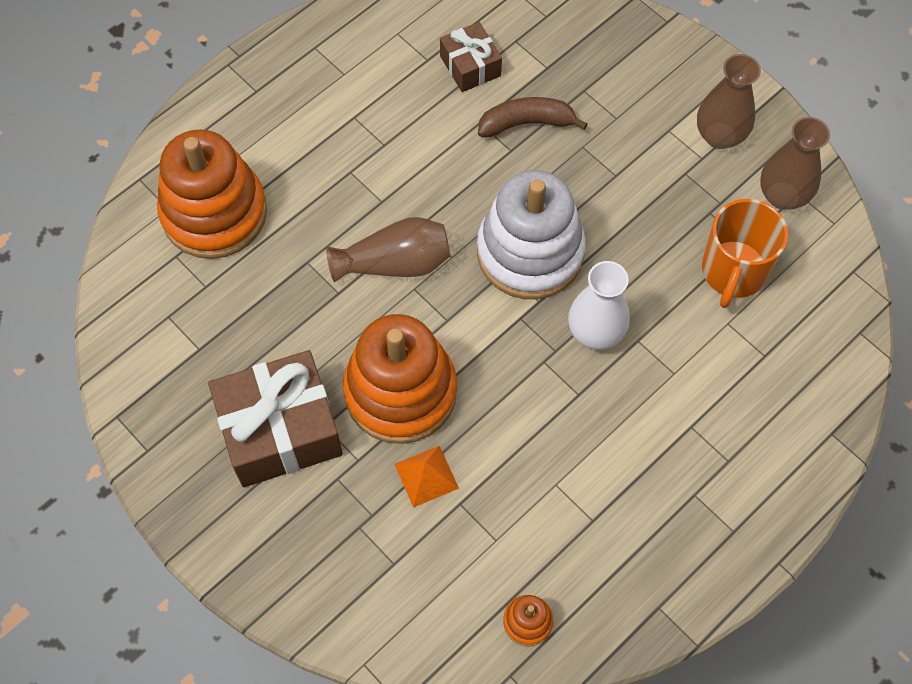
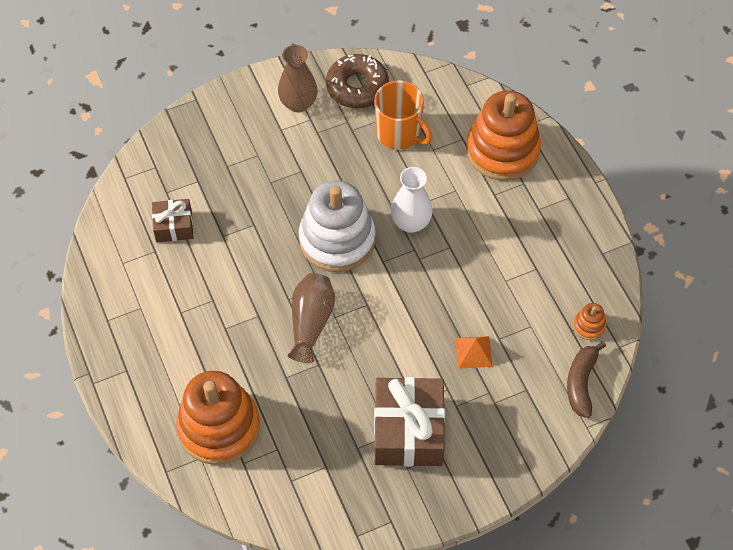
camera: 70 degrees left, 5 degrees down
(400, 391) = (408, 348): orange stacking toy -> orange stacking toy (502, 150)
(526, 123) = (237, 208): brown banana -> brown banana (581, 383)
(783, 195) = (357, 87): brown vase -> brown donut

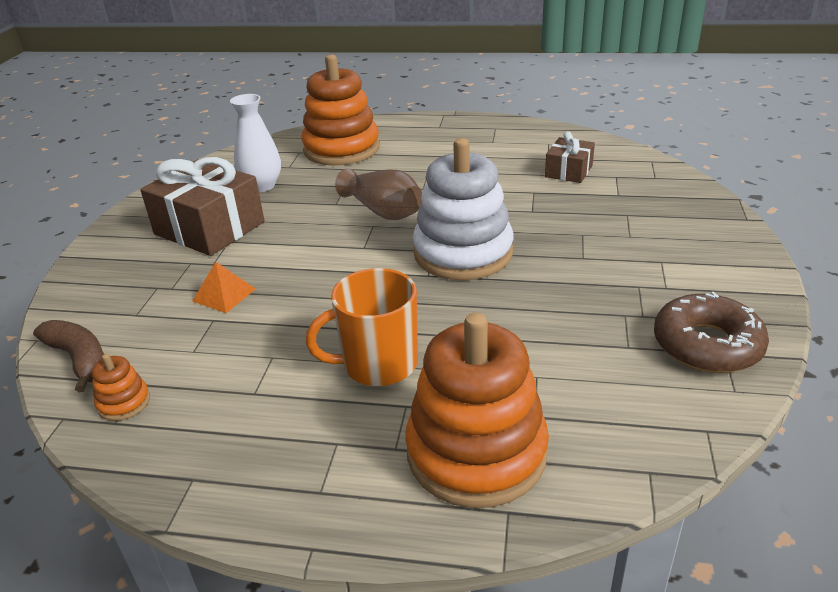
camera: 125 degrees right, 25 degrees down
(298, 103) = (700, 285): brown vase -> none
(399, 133) = (589, 354): orange mug -> orange mug (378, 364)
(410, 223) = (434, 311): white vase -> white vase (262, 186)

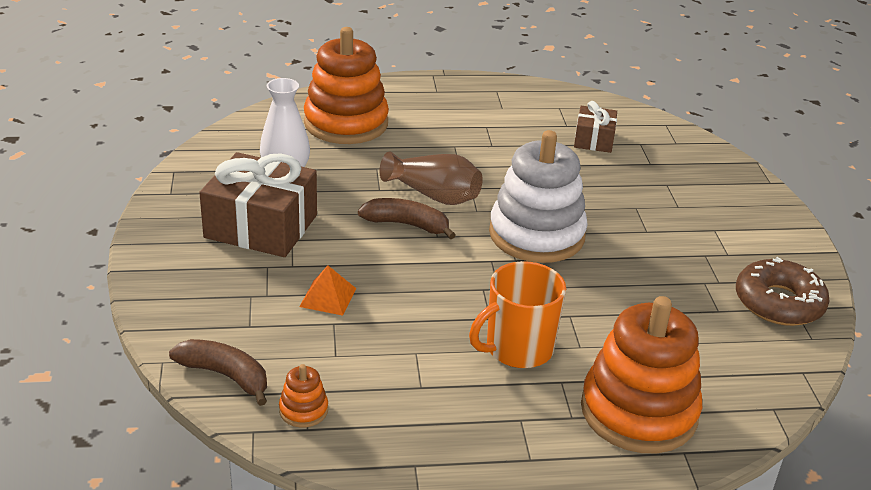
camera: 20 degrees left, 0 degrees up
(341, 235) = (407, 225): none -> brown banana

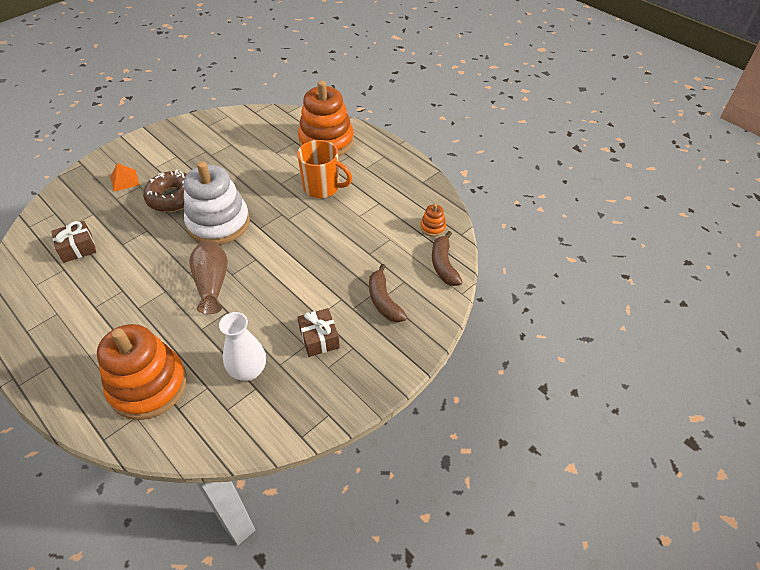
camera: 125 degrees left, 15 degrees up
(261, 226) = (319, 338): brown gift -> brown gift, size x0.54
(328, 297) = (352, 267): orange pyramid -> orange pyramid (124, 180)
(407, 225) = (256, 276): brown banana -> brown banana (383, 301)
(778, 303) = (207, 130): brown donut -> brown donut (173, 197)

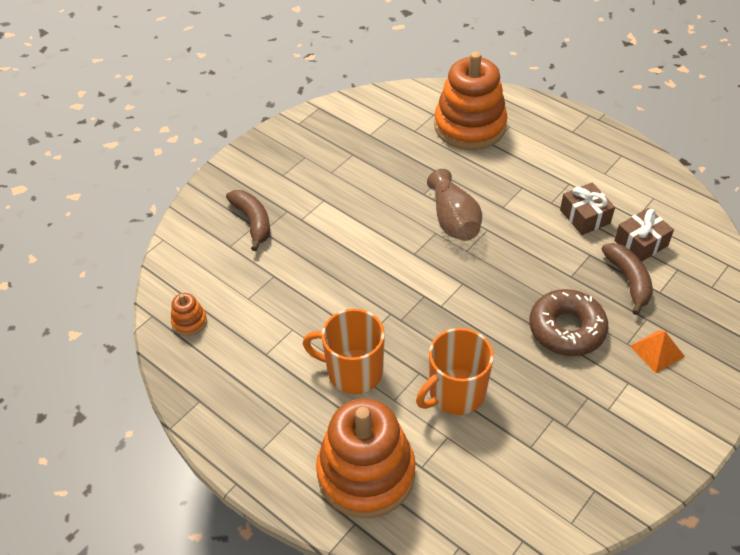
camera: 175 degrees right, 0 degrees up
(218, 223) = (482, 296): white stacking toy -> none
(248, 371) = (381, 146): white vase -> none
(262, 171) = (455, 393): none -> orange mug
(319, 338) = (318, 179): brown gift -> brown gift (585, 216)
(443, 265) = (180, 270): brown banana -> brown banana (628, 280)

